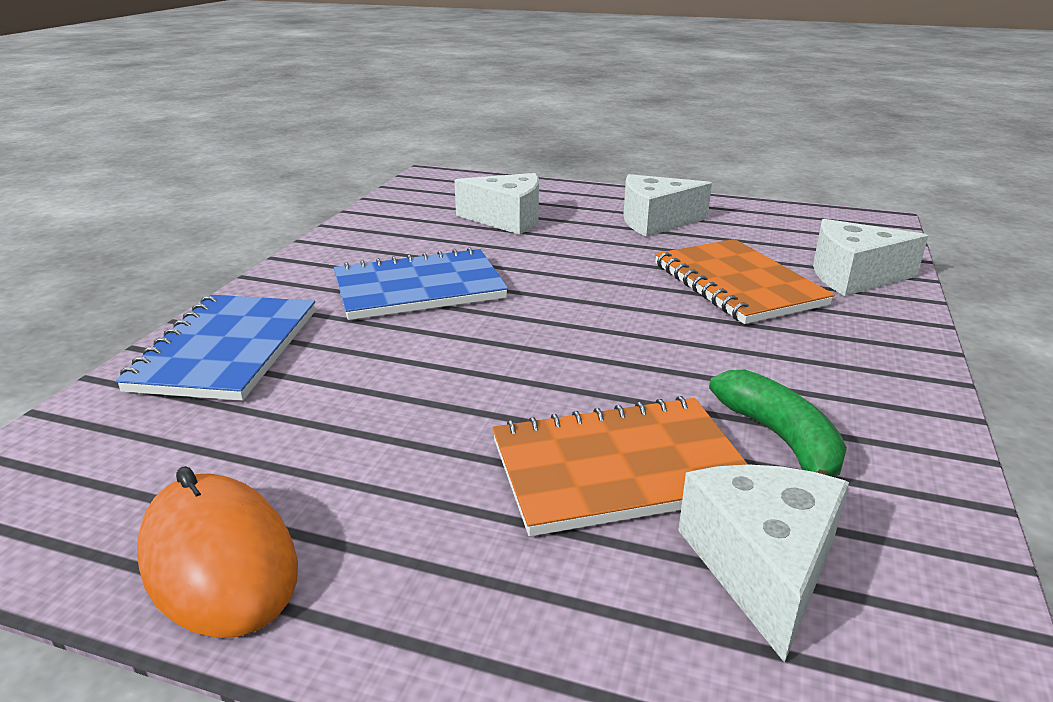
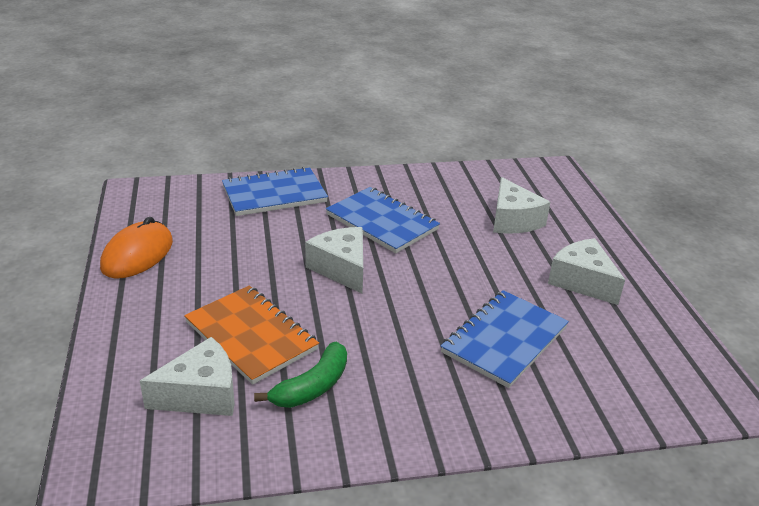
camera: 60 degrees right, 5 degrees up
(737, 284) = (504, 340): orange notebook -> blue notebook
(853, 276) = (578, 397): white cheese -> white cheese (341, 269)

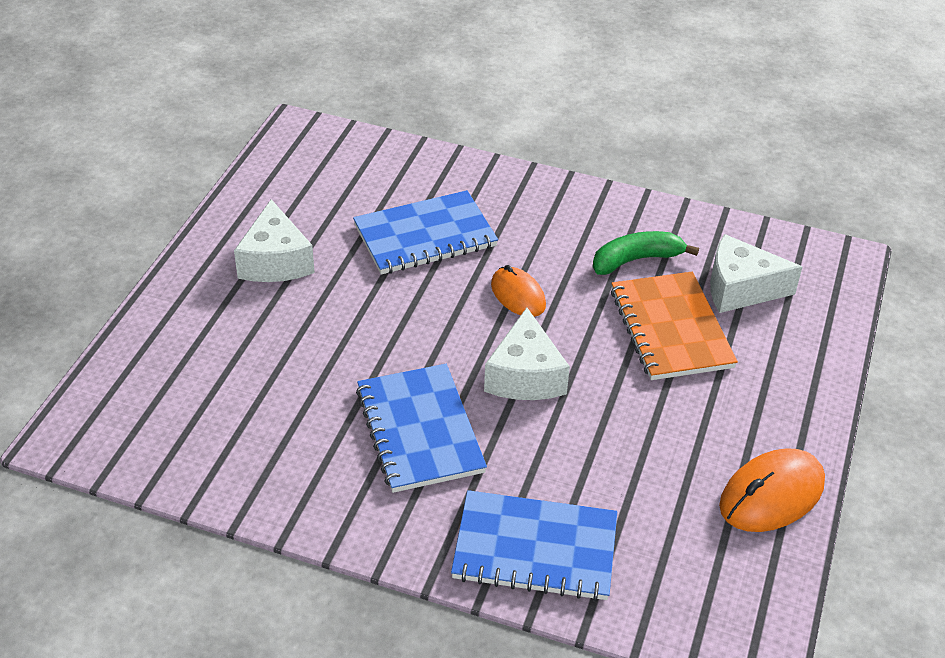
camera: 150 degrees left, 10 degrees up
(390, 319) = (518, 295): none -> orange mouse
(513, 220) = (248, 368): white cheese -> none

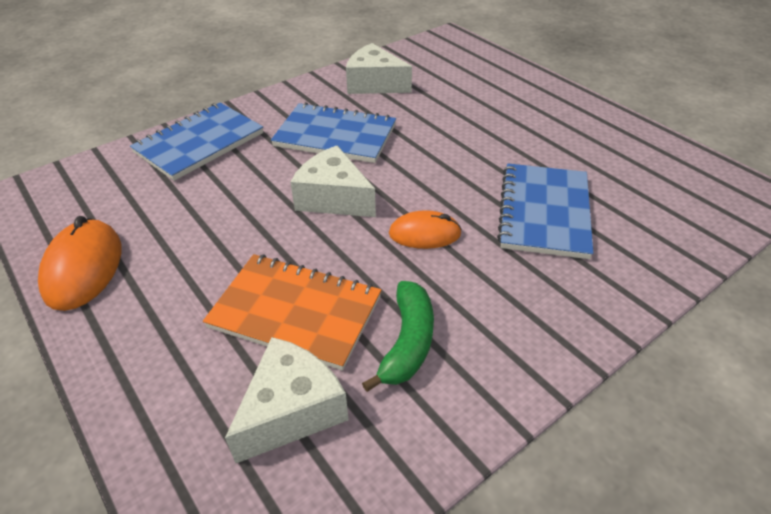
camera: 125 degrees right, 0 degrees up
(275, 261) = (558, 131): white cheese -> white cheese (374, 84)

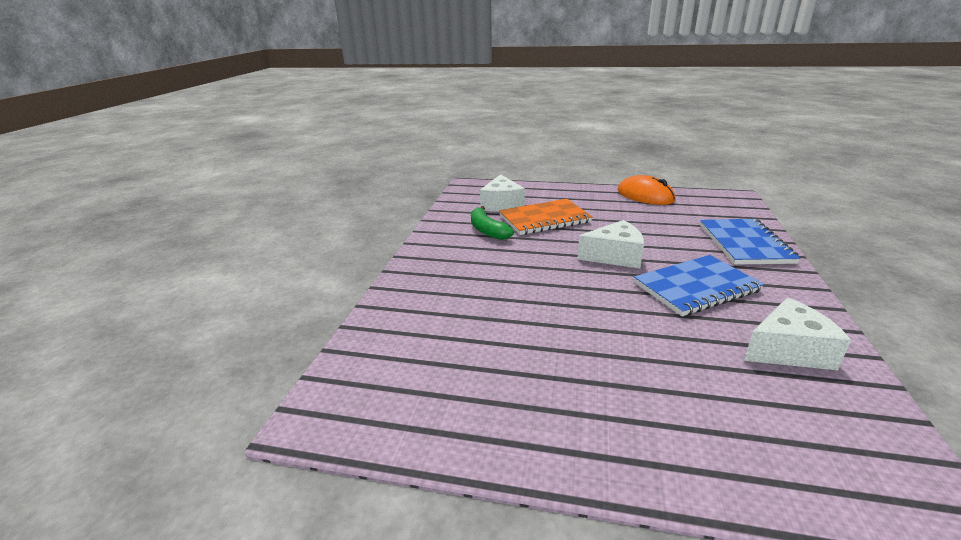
camera: 140 degrees right, 15 degrees down
(424, 234) = (539, 264): orange mouse -> none
(544, 212) = (487, 308): blue notebook -> none

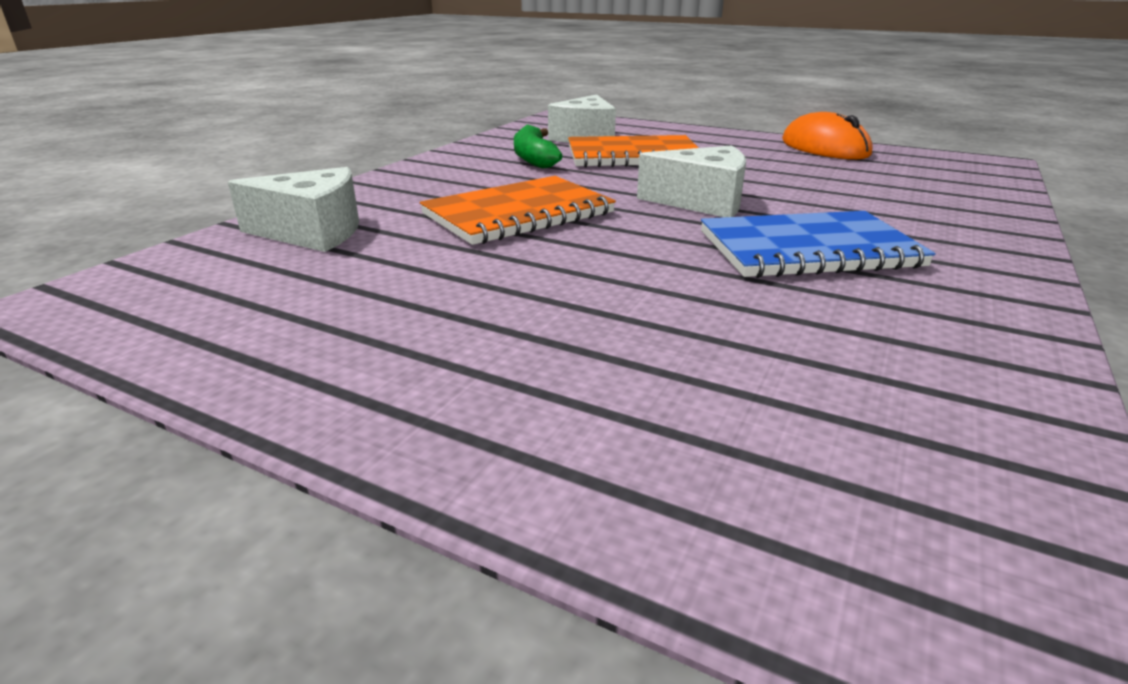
camera: 15 degrees right, 0 degrees up
(521, 285) = (518, 214): none -> orange notebook
(744, 244) = (952, 212): blue notebook -> none
(788, 350) = (911, 346): white cheese -> white cheese (313, 232)

